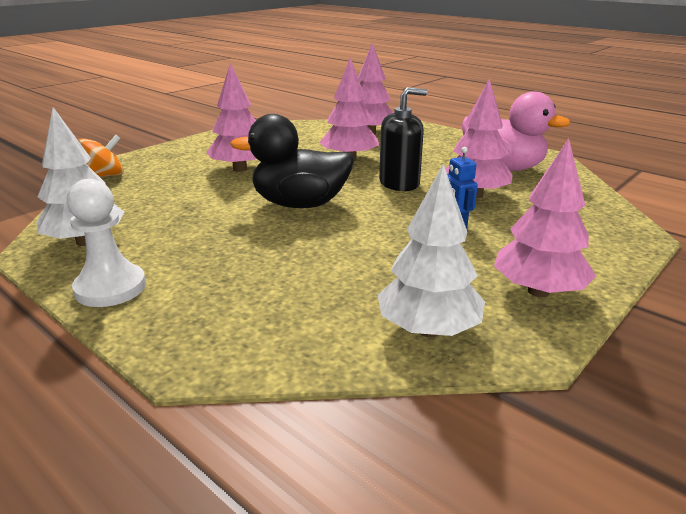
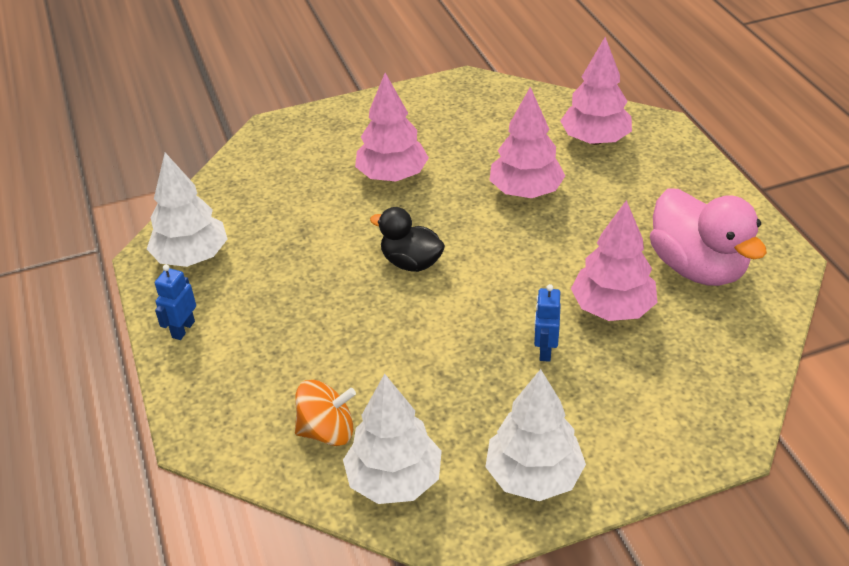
camera: 30 degrees right, 15 degrees up
(104, 176) = (254, 149): orange spinning top -> orange spinning top (327, 431)
(110, 288) = (183, 329): white pawn -> blue robot
(300, 204) = (411, 262): black duck -> black duck, size x0.61
(399, 183) = (544, 258): black soap dispenser -> none
(538, 291) = (534, 476): pink tree -> white tree

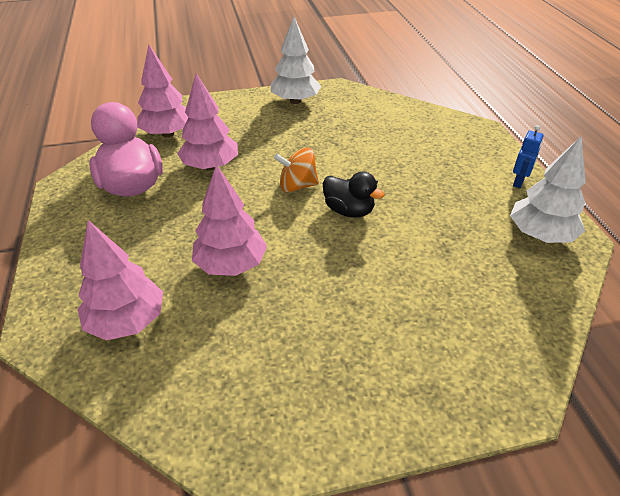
camera: 175 degrees left, 0 degrees up
(327, 431) = (405, 124): orange spinning top -> orange spinning top (297, 186)
(392, 176) = (361, 300): pink tree -> pink tree (168, 134)
(394, 480) = (367, 105): white tree -> none
(545, 350) = (267, 148): blue robot -> none

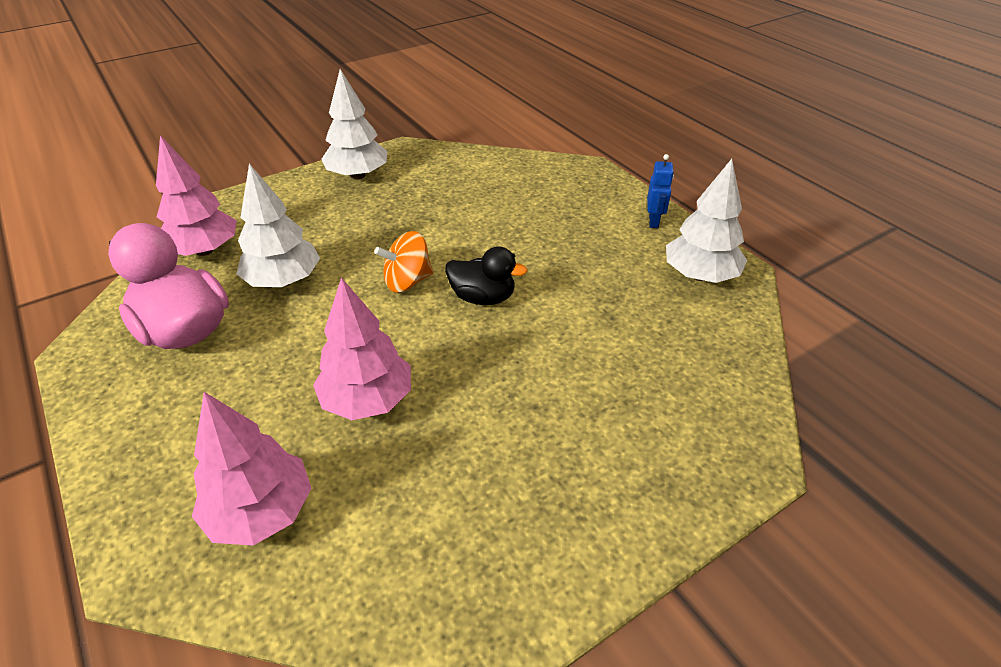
camera: 20 degrees left, 0 degrees up
(210, 166) = (283, 281): pink tree -> white tree

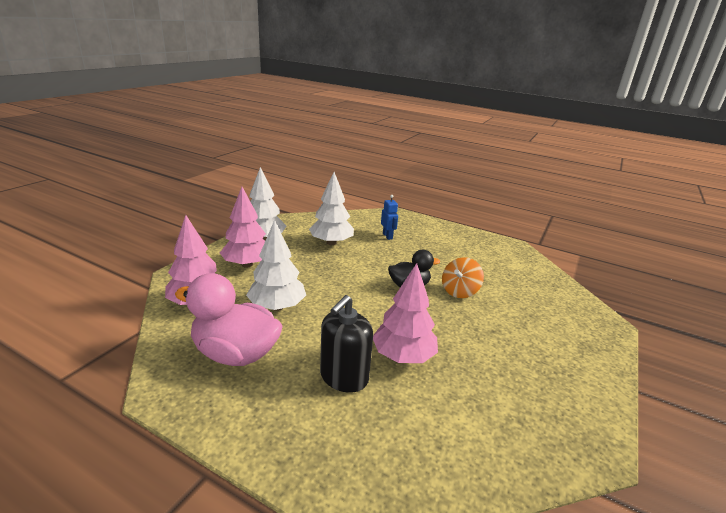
camera: 30 degrees left, 15 degrees down
(261, 512) = (407, 440): pink tree -> pink tree (247, 264)
(269, 402) = (344, 377): none -> black soap dispenser
(407, 281) = (357, 288): orange spinning top -> orange spinning top (459, 291)
(654, 221) = (454, 232): blue robot -> blue robot (387, 236)
(700, 275) = (500, 251): white tree -> white tree (331, 242)

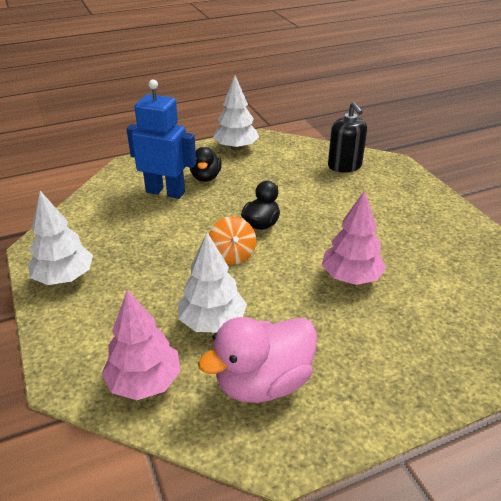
camera: 50 degrees left, 10 degrees up
(247, 264) = (106, 312): pink tree -> none
(331, 242) = (134, 232): white tree -> white tree (236, 148)
(344, 377) = (351, 323): black soap dispenser -> black soap dispenser (344, 166)
(387, 236) = (165, 192): blue robot -> blue robot, size x2.18
(427, 243) = (206, 177): none -> black duck
(459, 291) = (295, 202): orange spinning top -> orange spinning top (232, 255)

